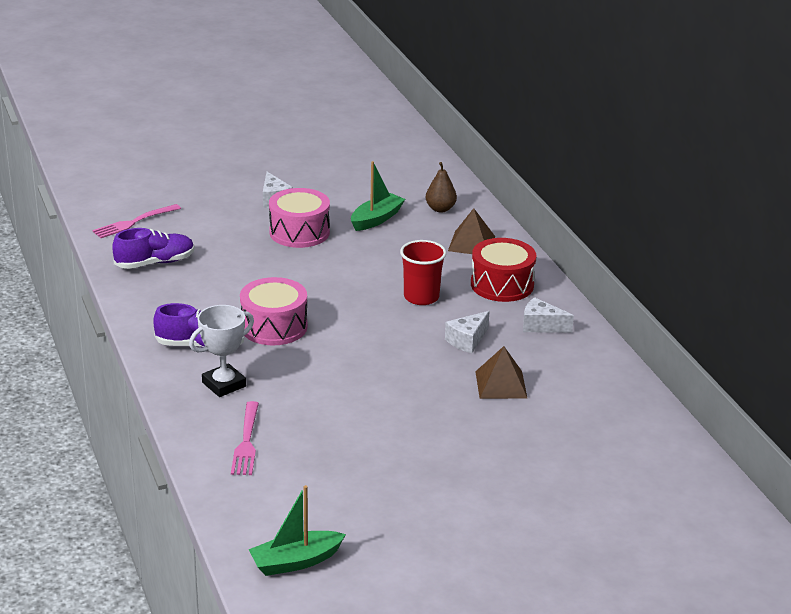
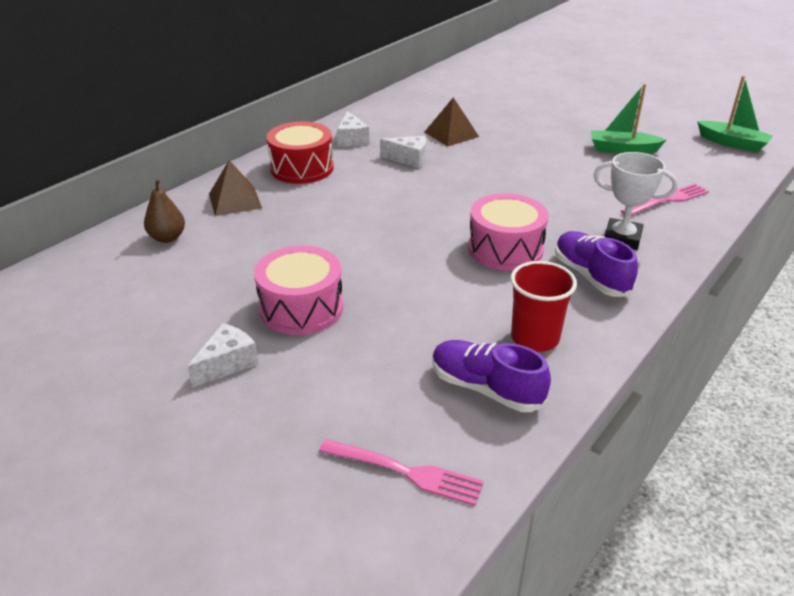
camera: 120 degrees left, 5 degrees up
(376, 219) = (224, 268): green boat -> green boat (622, 150)
(421, 297) = (364, 196): red cup -> red cup (535, 338)

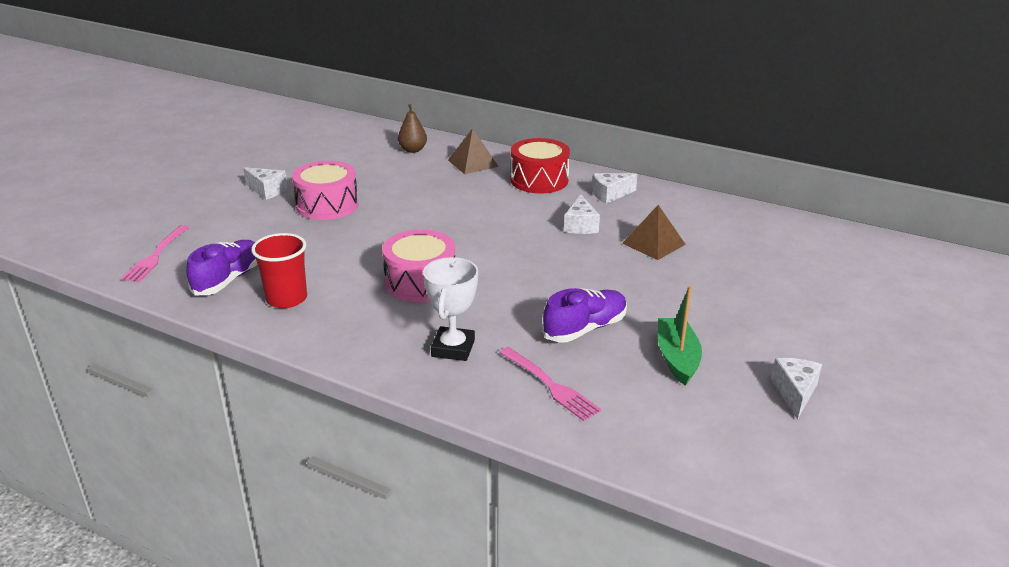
camera: 80 degrees right, 5 degrees down
(590, 276) = (380, 327): purple shoe -> purple shoe (585, 328)
(656, 121) = (794, 393): none -> white cheese
(732, 143) = (758, 463): green boat -> none

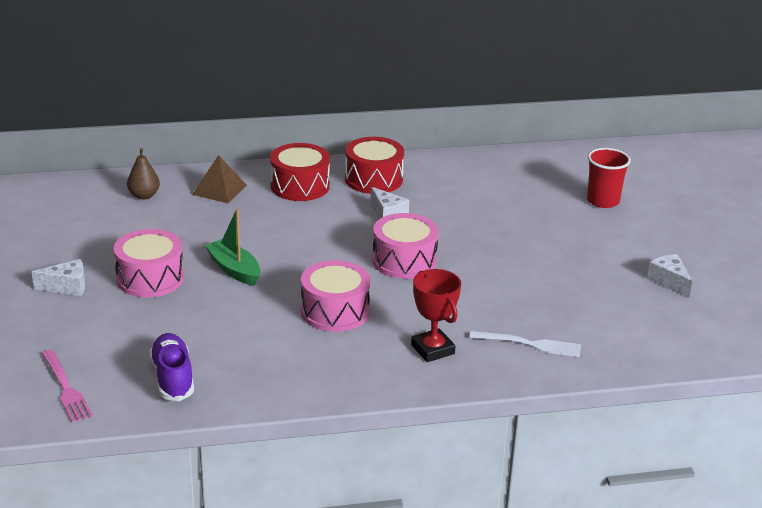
camera: 40 degrees left, 0 degrees up
(286, 299) = (250, 371): red cup -> red cup (603, 201)
(453, 348) = (432, 349): white trophy -> red trophy
(540, 266) = (404, 261): none -> pink drum
(550, 385) = (529, 344): pink fork -> white fork
(585, 328) = (499, 295): purple shoe -> none
(610, 195) = (373, 179): white cheese -> red drum
(654, 244) = (459, 210): brown pyramid -> none
(677, 358) = (580, 290): green boat -> green boat (234, 270)

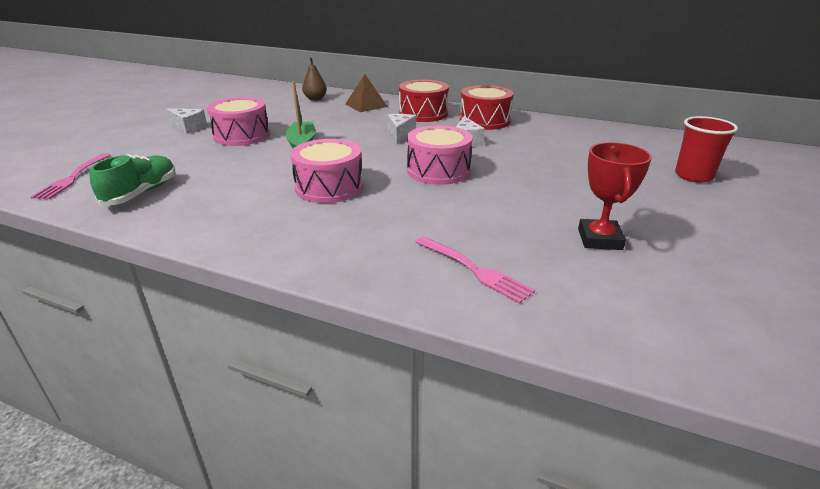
camera: 35 degrees right, 0 degrees up
(173, 378) = (141, 193): purple shoe -> green shoe
(432, 349) = (367, 241): red trophy -> red trophy (599, 239)
(529, 344) = (474, 270): white fork -> pink fork
(669, 281) = (722, 263): white cheese -> white cheese (400, 135)

